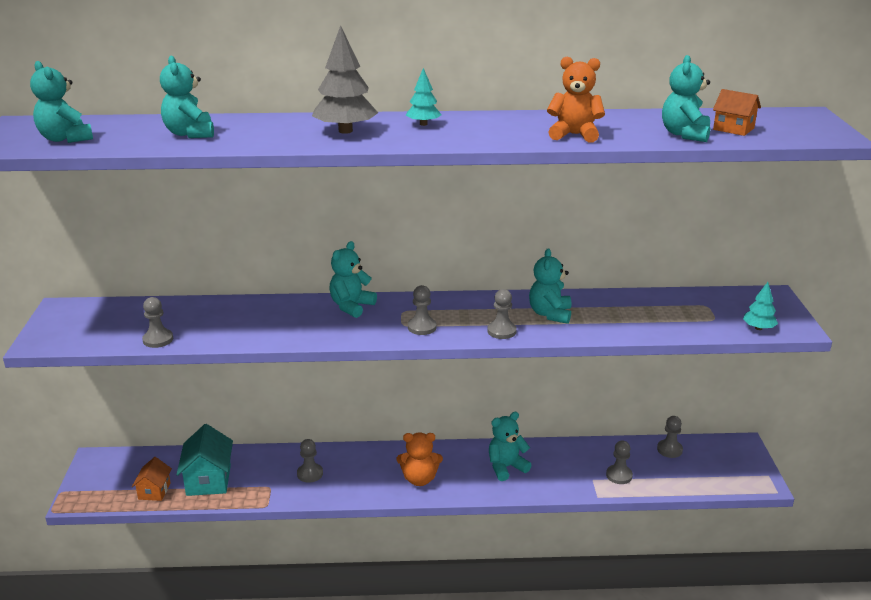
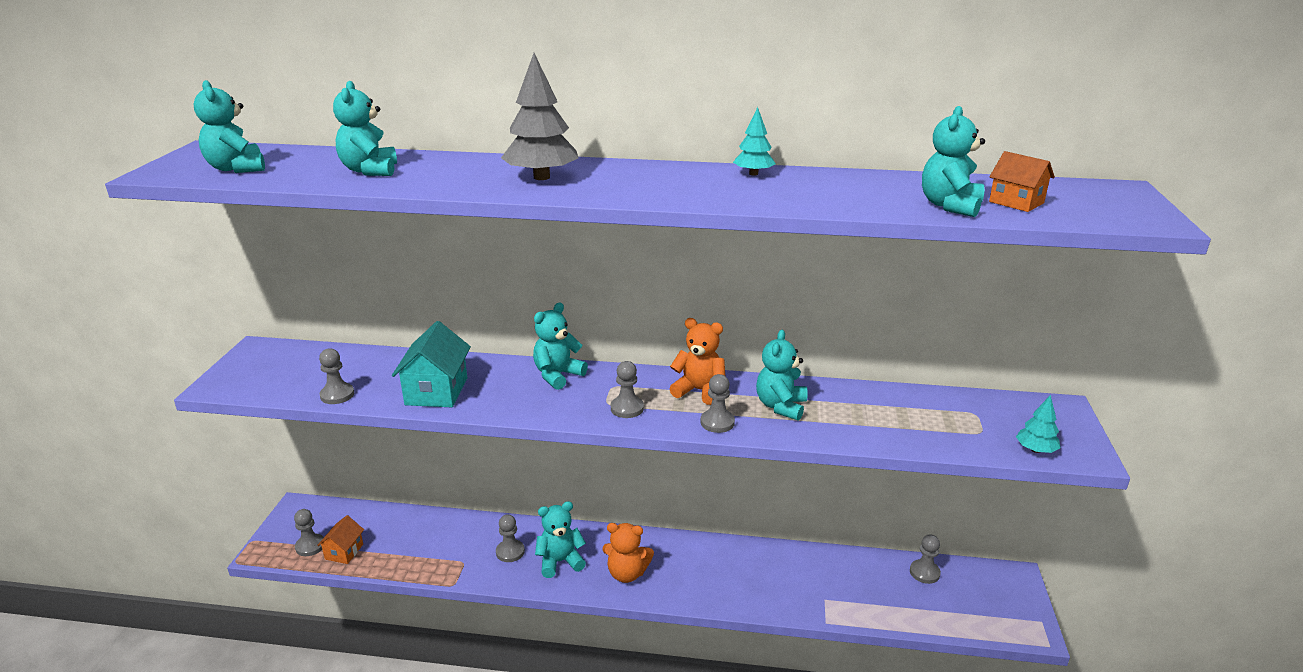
camera: 10 degrees right, 0 degrees up
(209, 480) = (403, 546): turquoise house -> turquoise house (436, 391)
(423, 124) = (635, 174): turquoise tree -> turquoise tree (753, 174)
(506, 467) = (727, 571): turquoise teddy bear -> turquoise teddy bear (560, 561)
(574, 135) = (809, 198): orange teddy bear -> orange teddy bear (699, 391)
(619, 475) = (857, 598): grey pawn -> grey pawn (310, 546)

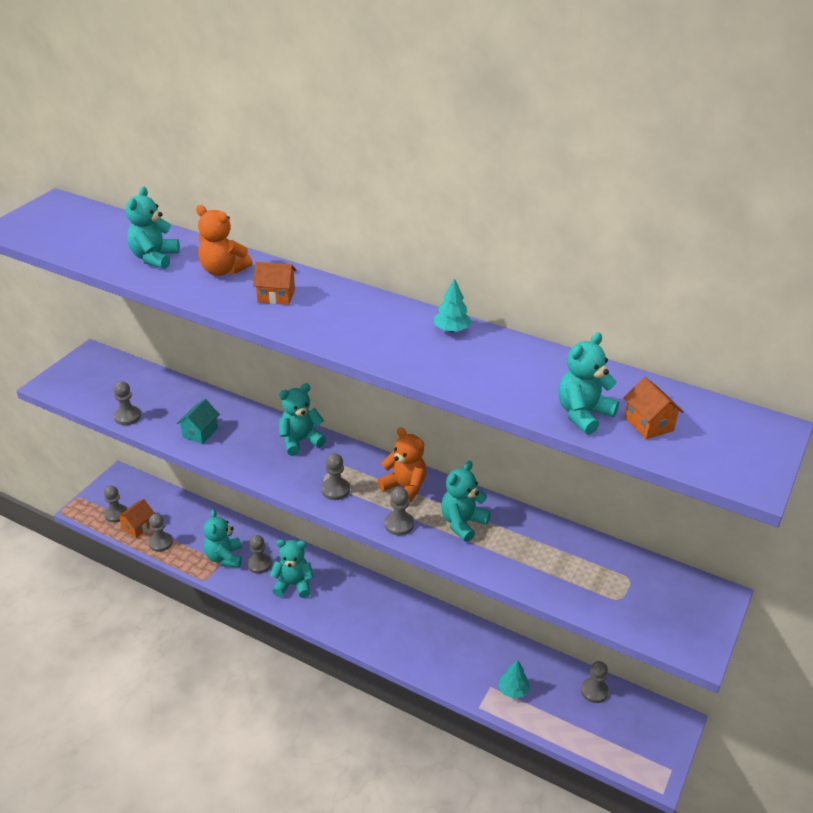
camera: 20 degrees right, 10 degrees up
(237, 169) = (63, 234): turquoise teddy bear -> turquoise teddy bear (224, 557)
(380, 561) = (160, 542): none -> grey pawn
(436, 391) = (200, 432): turquoise house -> turquoise house, size x0.60
(541, 177) = (276, 296): grey tree -> orange house
(627, 573) = (340, 612): orange teddy bear -> orange teddy bear (223, 270)
(1035, 450) = (655, 632): turquoise tree -> turquoise tree (513, 690)

